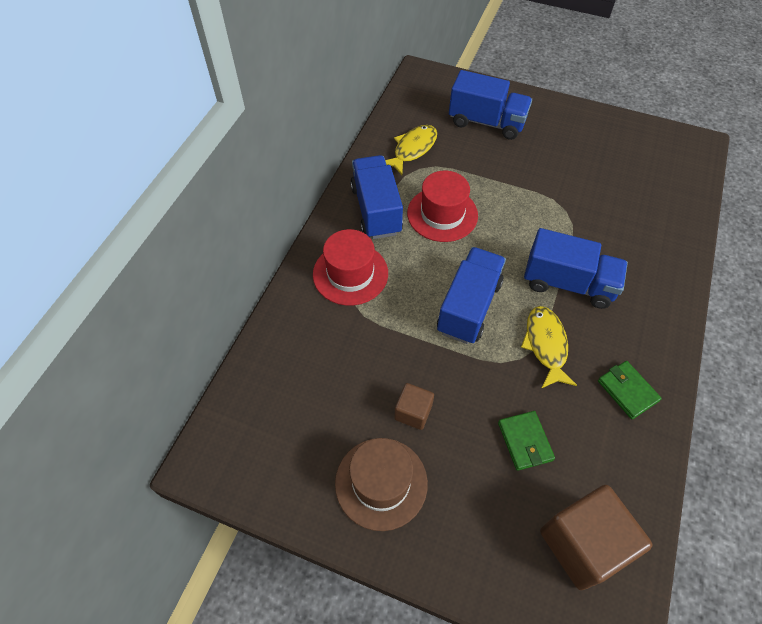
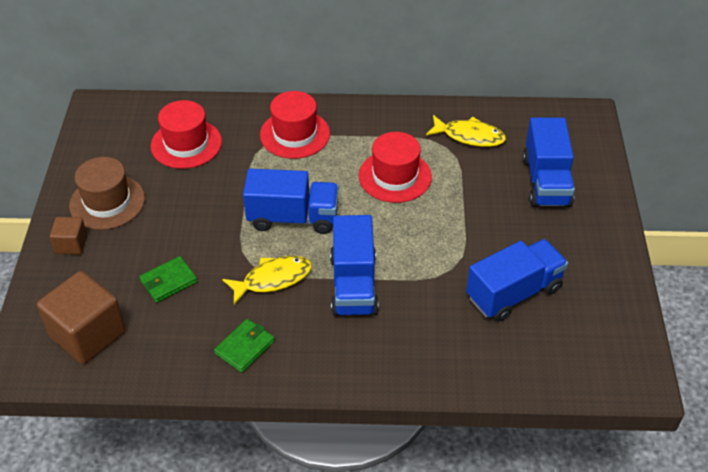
camera: 70 degrees right, 10 degrees down
(319, 377) = (186, 144): none -> red hat
(376, 210) = (375, 131): blue truck -> blue truck (514, 293)
(413, 412) = (173, 206): brown cube -> brown cube (71, 244)

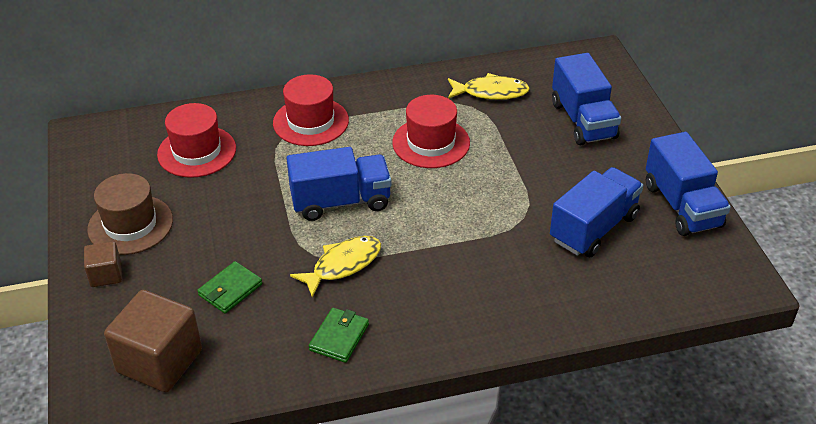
camera: 15 degrees left, 5 degrees down
(353, 285) = (429, 253): blue truck -> blue truck (682, 206)

